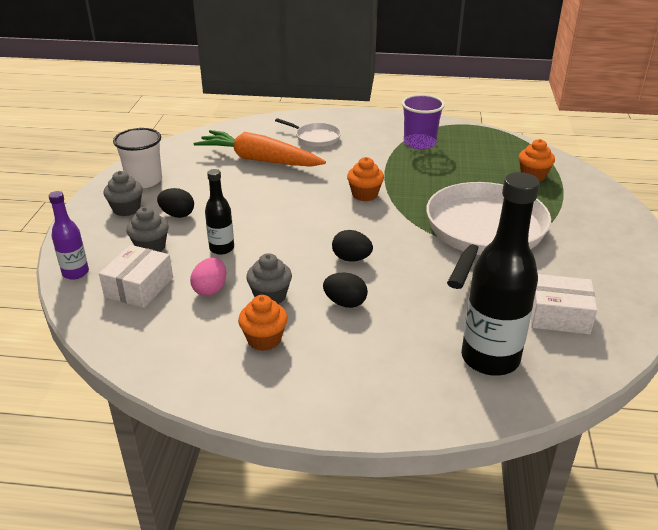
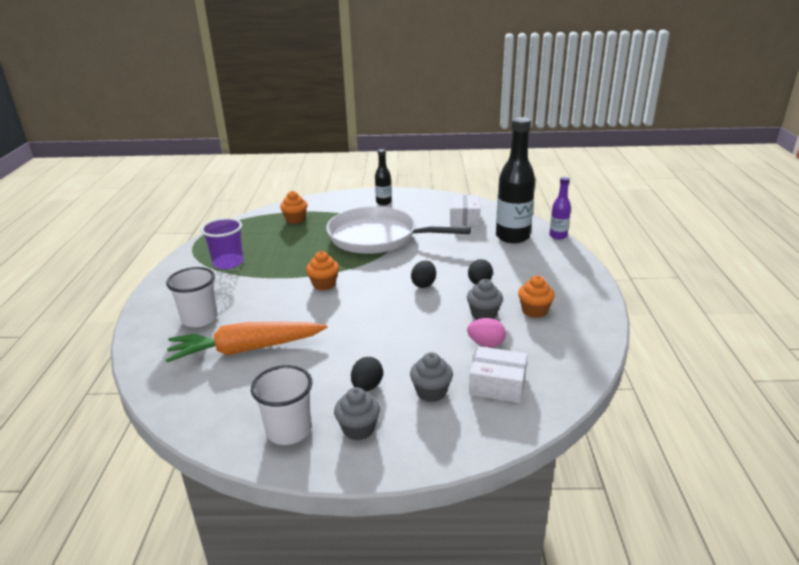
camera: 95 degrees left, 5 degrees down
(75, 273) = (490, 435): purple bottle -> purple bottle (558, 236)
(222, 248) = (424, 347): black bottle -> black bottle (383, 202)
(259, 160) = (246, 349): orange carrot -> orange carrot turned 60 degrees clockwise
(315, 137) = (199, 319): white pan -> white cup

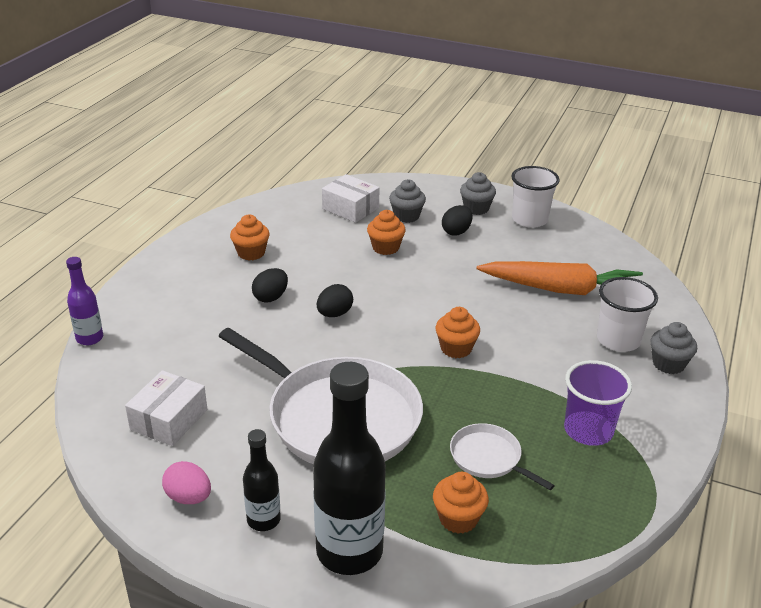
camera: 160 degrees left, 5 degrees up
(286, 240) = (488, 458): none -> white pan
(426, 347) = (385, 248): none -> orange cupcake
(483, 314) = (303, 263): grey cupcake -> grey cupcake (668, 364)
(486, 344) = (329, 237): pink egg -> pink egg (189, 497)
(512, 237) = (148, 356): black bottle -> black bottle (349, 551)

